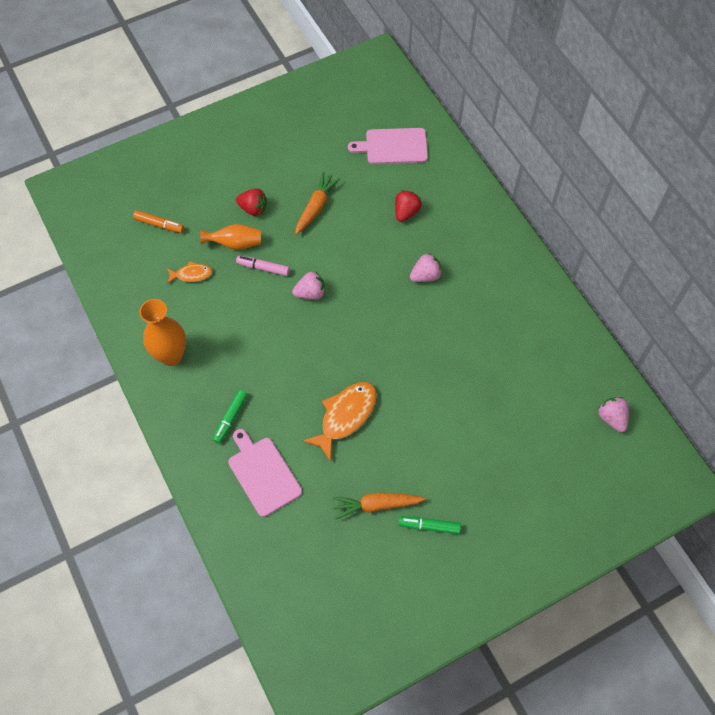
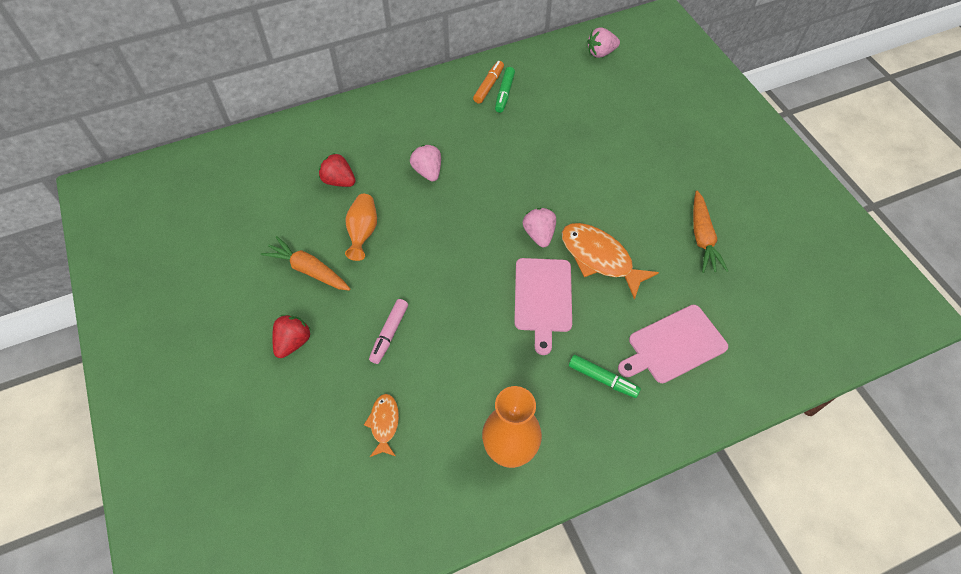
camera: 85 degrees left, 5 degrees down
(159, 224) = (290, 469): orange marker -> orange marker (488, 86)
(235, 244) = (344, 366): orange vase -> orange vase (363, 232)
(310, 293) = (434, 283): pink strawberry -> pink strawberry (539, 234)
(393, 146) = (241, 185): pink cutting board -> pink cutting board (543, 298)
(429, 526) = (720, 195): green marker -> green marker (504, 93)

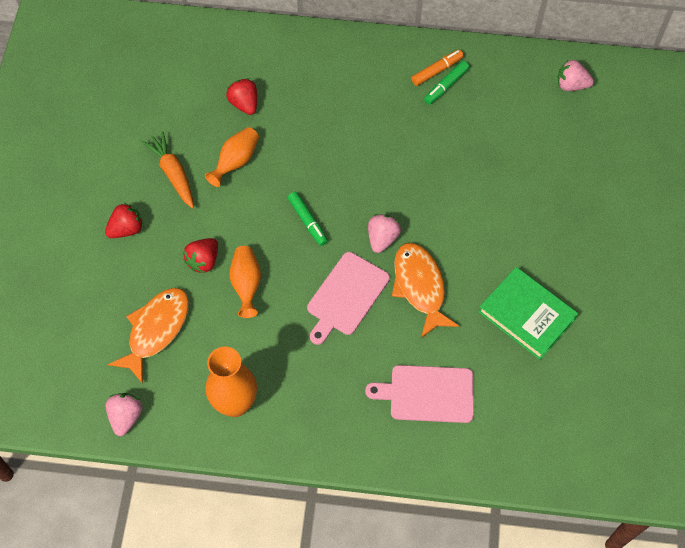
camera: 30 degrees right, 5 degrees up
(384, 424) = (156, 330): orange fish -> orange fish, size x1.82
(389, 334) = (203, 261): pink marker -> red strawberry
(428, 171) = (325, 131): pink strawberry -> pink strawberry (126, 417)
(445, 334) = (246, 285): none -> orange vase
(602, 379) = (347, 388): green marker -> green marker (307, 221)
(702, 237) = (526, 315): orange carrot -> green book

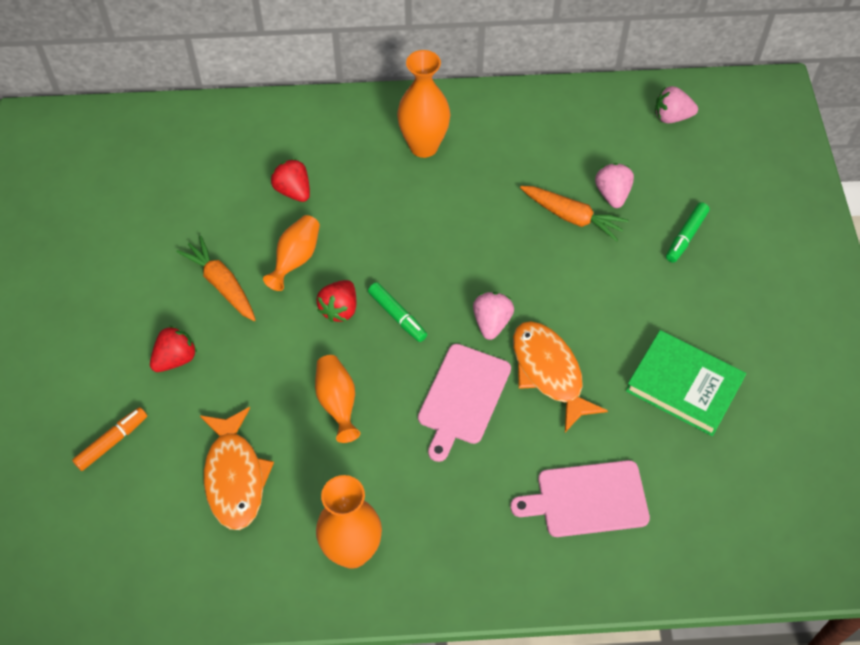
camera: 10 degrees left, 5 degrees down
(126, 417) = (216, 591): pink strawberry -> pink strawberry (612, 194)
(156, 330) = (235, 476): orange fish -> orange fish turned 150 degrees clockwise
(203, 261) = (279, 382): red strawberry -> red strawberry (339, 309)
(358, 81) = (424, 146): none -> orange vase
(436, 71) = (513, 122): orange marker -> orange marker (112, 442)
(446, 86) = (528, 137): green marker -> green marker (686, 236)
(467, 160) = (571, 217): none -> orange carrot

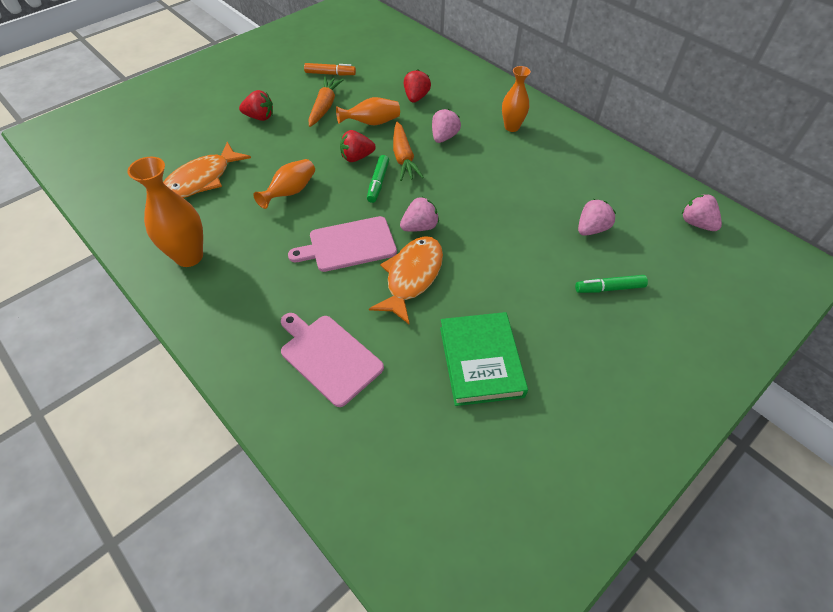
camera: 50 degrees right, 5 degrees down
(112, 442) = (186, 124): orange marker -> orange marker (330, 74)
(383, 212) = (444, 137): none -> pink strawberry
(424, 146) = (511, 127): orange vase -> orange vase, size x0.66
(571, 217) = (547, 219): orange carrot -> orange carrot (403, 157)

